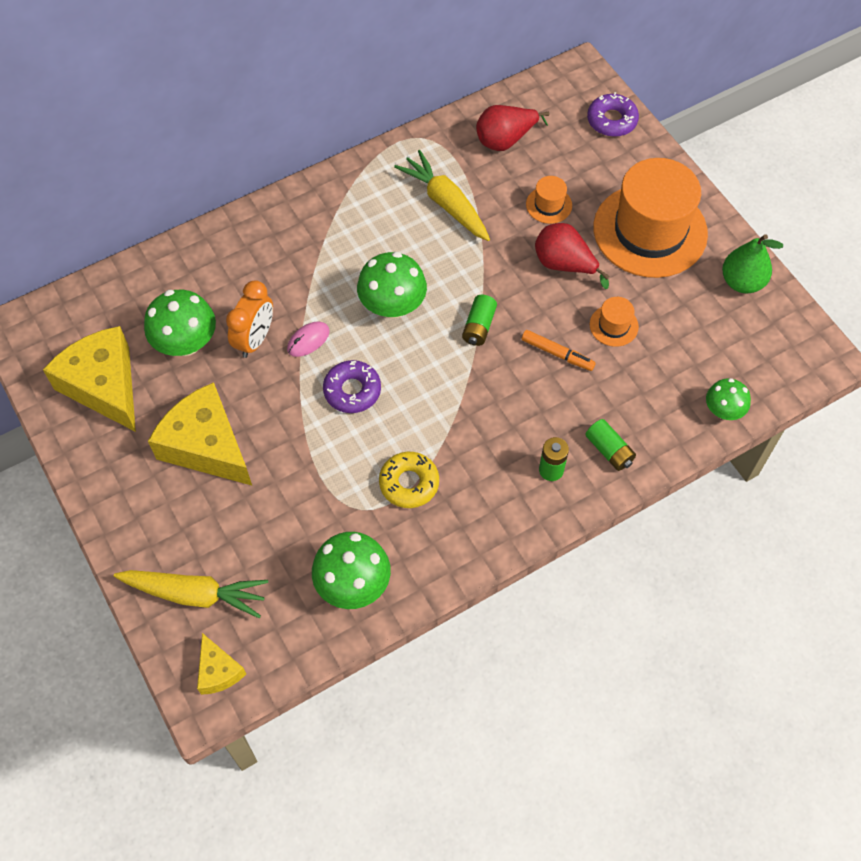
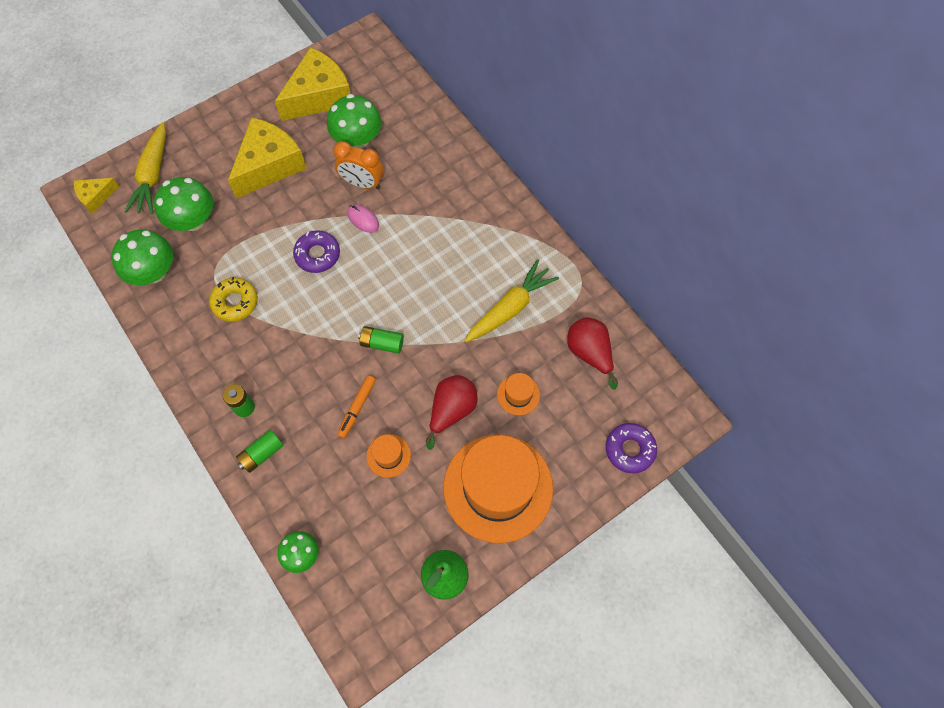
camera: 85 degrees right, 5 degrees up
(392, 305) = (399, 276): green mushroom -> green mushroom (193, 220)

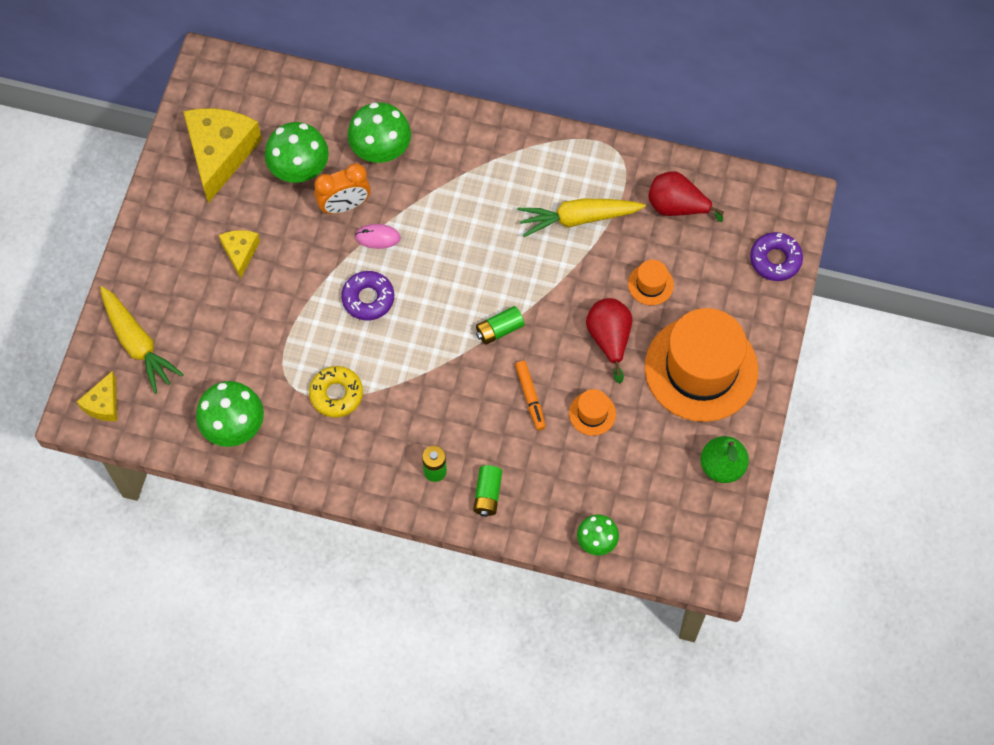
camera: 40 degrees left, 0 degrees up
(193, 220) = (221, 354): green mushroom -> green mushroom (381, 149)
(269, 165) = (240, 252): yellow cheese -> yellow cheese, size x0.51
(510, 308) = (578, 218): yellow carrot -> yellow carrot turned 105 degrees counterclockwise

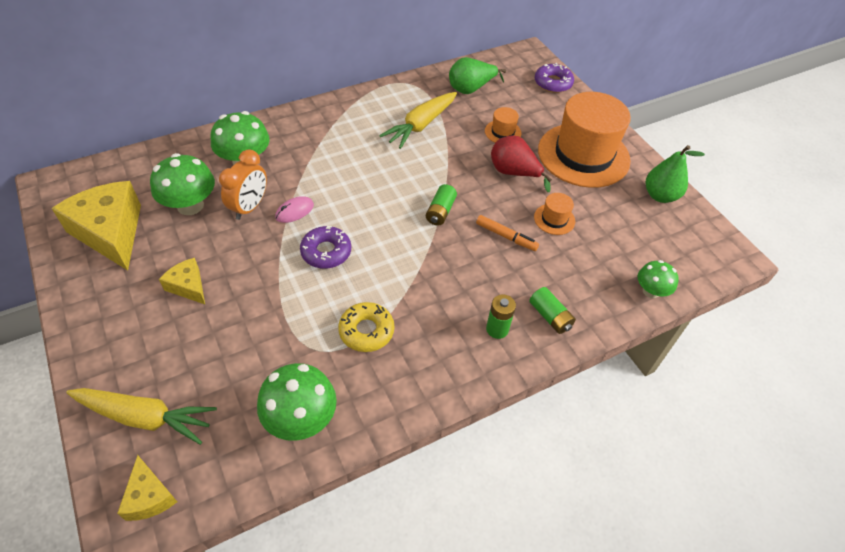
camera: 45 degrees left, 15 degrees down
(677, 207) = (471, 89): red pear -> green pear

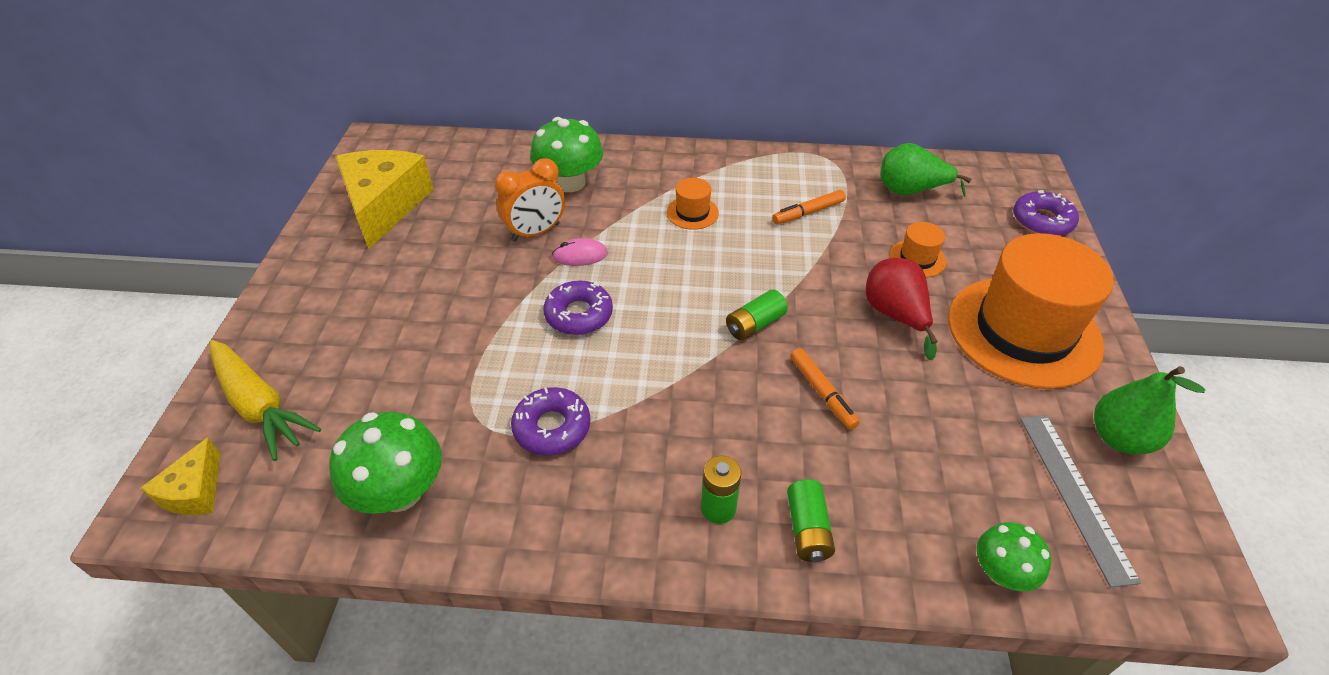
camera: 35 degrees right, 5 degrees down
(188, 286) = (409, 289): yellow cheese -> none
(190, 205) = (478, 208): green mushroom -> none
(366, 331) = (552, 427): yellow donut -> purple donut
(421, 125) = (808, 212): yellow carrot -> orange marker
(554, 219) = (912, 400): orange hat -> orange hat (692, 213)
(658, 235) = (1075, 494): none -> grey ruler

